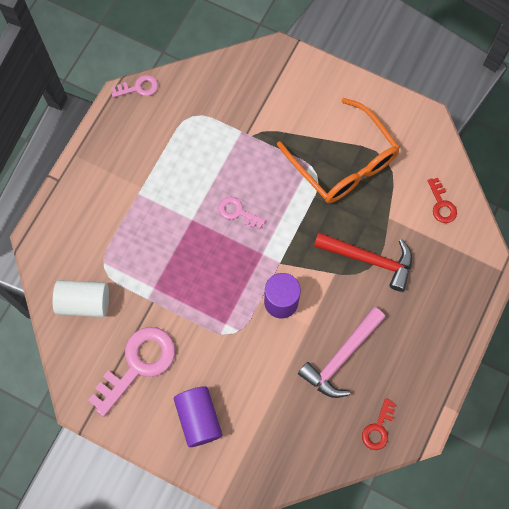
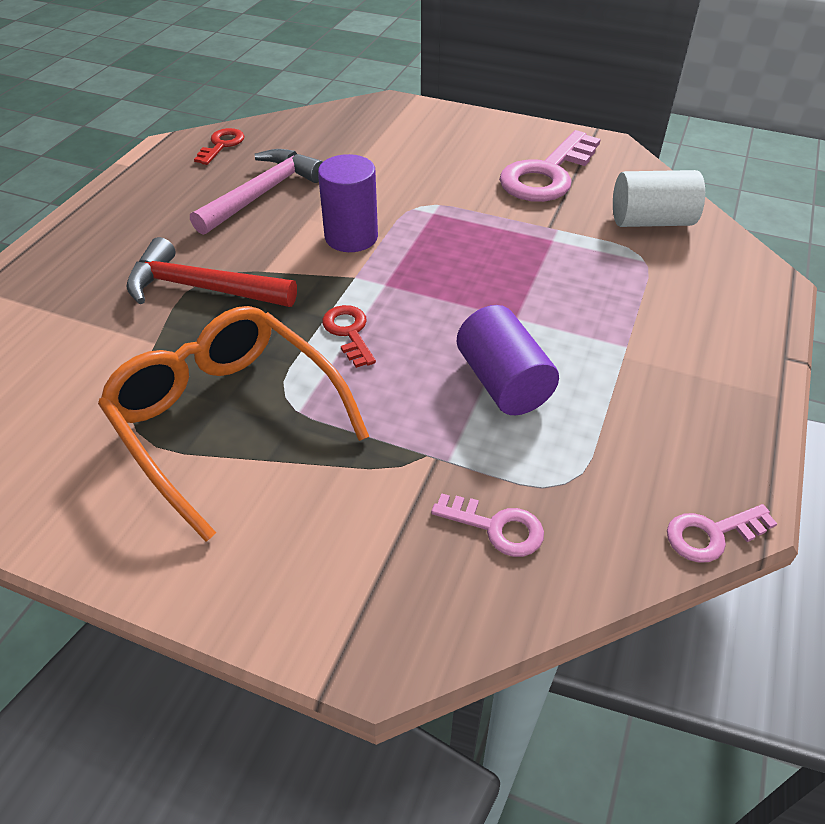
camera: 175 degrees right, 25 degrees down
(199, 418) = (453, 141): purple cylinder -> purple cylinder (503, 382)
(237, 212) = (435, 332): pink key -> pink key (496, 527)
(441, 204) = (46, 366): red key -> red key (349, 332)

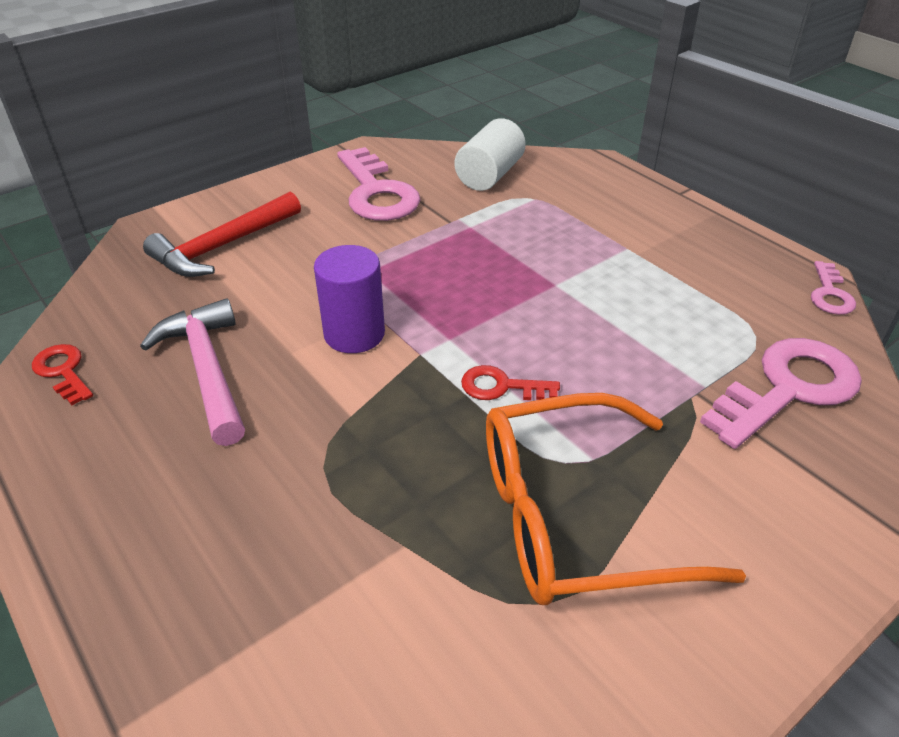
camera: 60 degrees left, 5 degrees down
(202, 288) = (338, 474): red hammer -> red hammer (222, 247)
(496, 527) = (788, 388): pink key -> pink key, size x1.97
(503, 382) = (629, 322): purple cylinder -> none

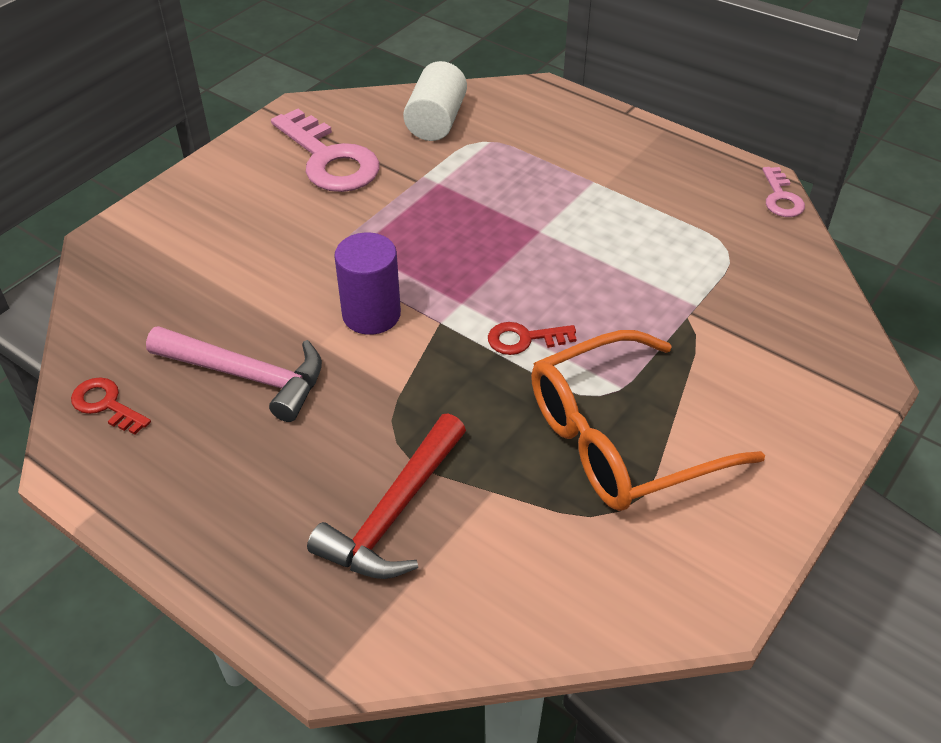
camera: 15 degrees left, 5 degrees up
(207, 370) = (247, 376): pink hammer -> pink hammer turned 150 degrees clockwise
(222, 247) = (198, 247): red hammer -> red hammer (394, 513)
(788, 388) = (764, 294): pink key -> none

